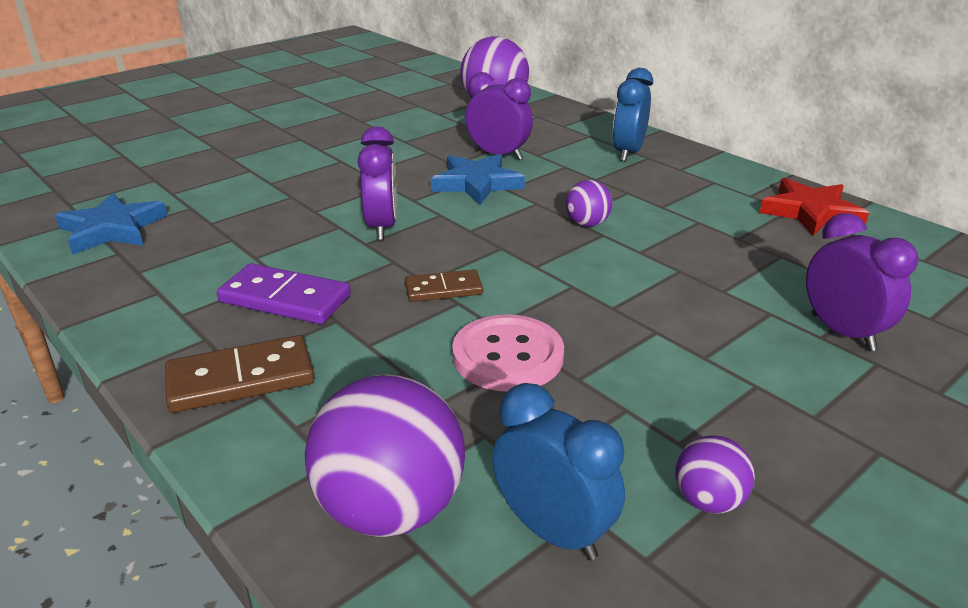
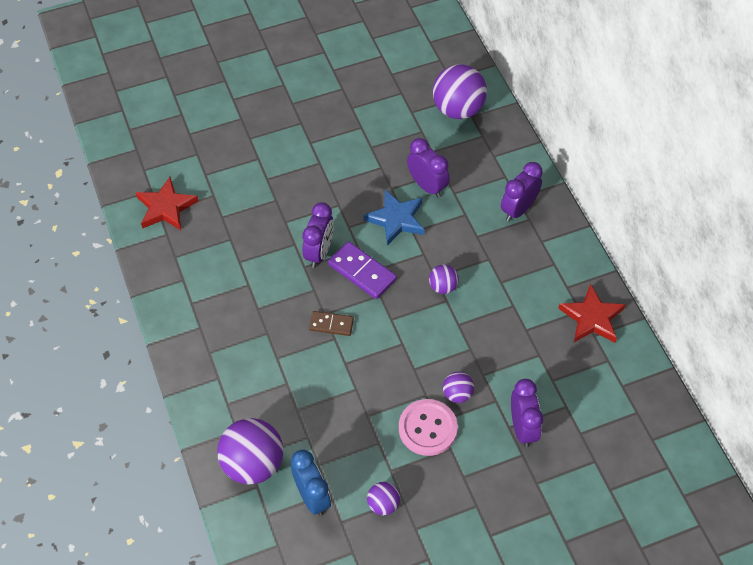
camera: 20 degrees right, 25 degrees up
(112, 229) = (166, 207): blue star -> red star
(241, 379) = (211, 363): brown domino -> none
(285, 299) = (246, 307): purple domino -> purple domino (362, 272)
(508, 356) = (341, 389): pink button -> pink button (427, 428)
(628, 153) = (518, 209): blue clock -> purple clock
(705, 319) = (457, 394): none -> purple ball

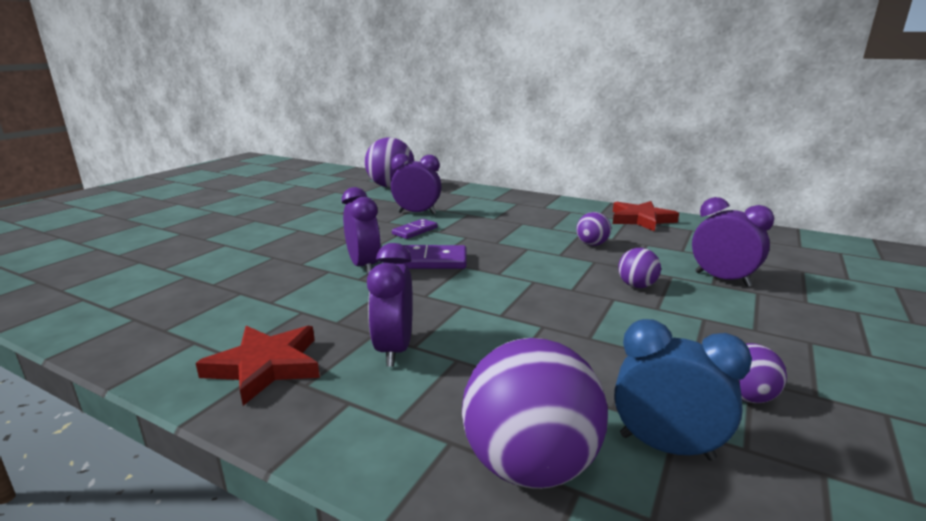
camera: 40 degrees left, 35 degrees down
(166, 207) = (118, 302): red star -> red star (265, 366)
(331, 324) = (443, 298): brown domino -> none
(396, 219) = (415, 231): blue star -> purple domino
(427, 428) = (659, 316): pink button -> none
(443, 287) = (511, 244): purple ball -> purple ball (592, 244)
(518, 209) = (503, 202): purple clock -> purple clock (394, 349)

